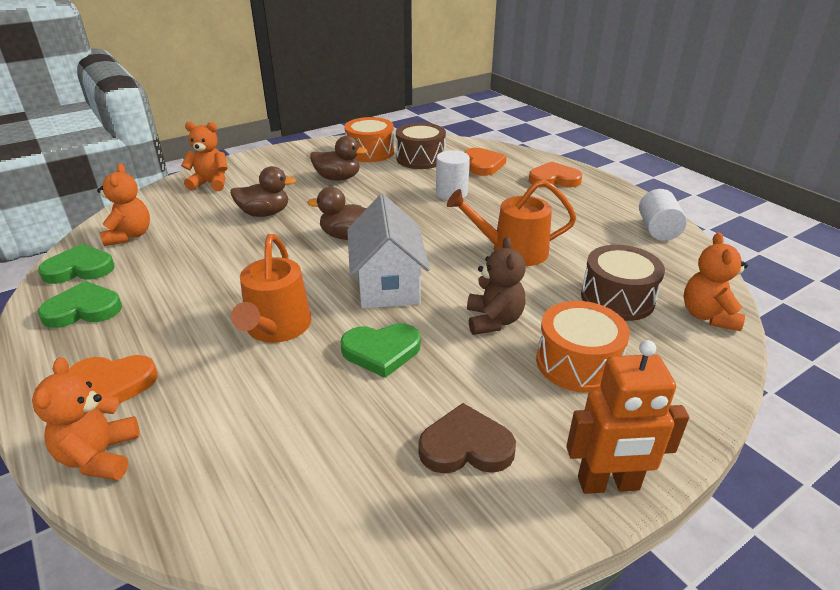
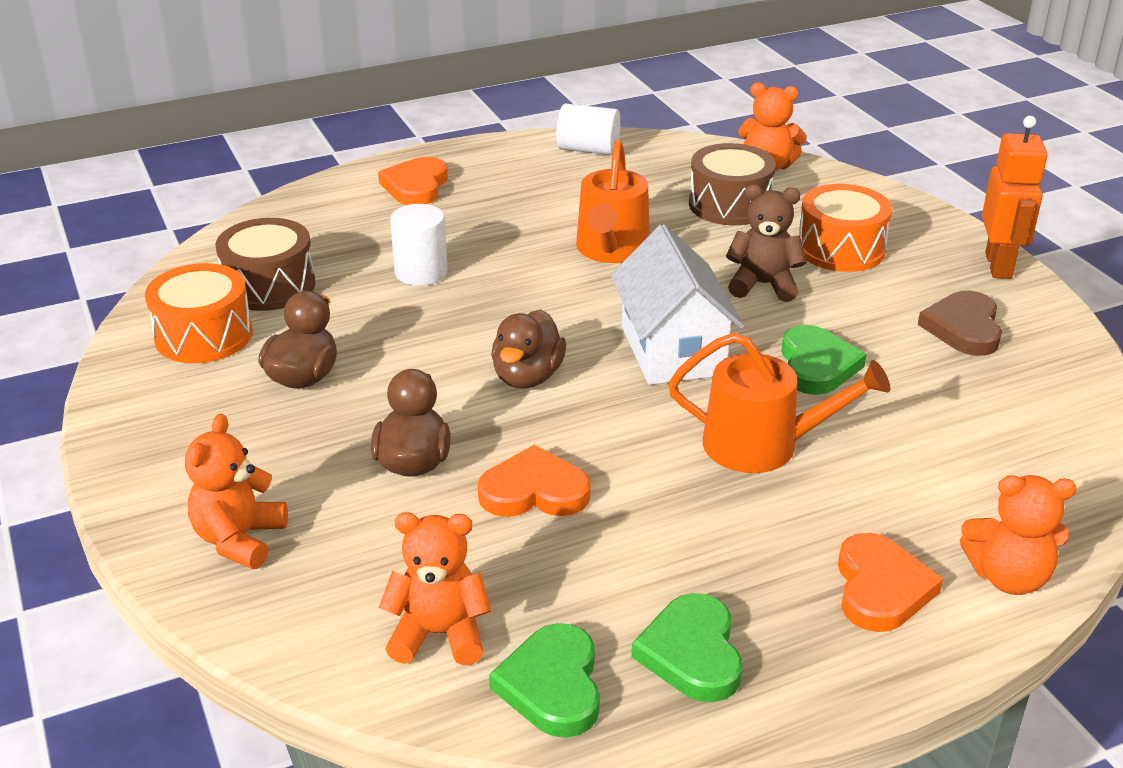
camera: 80 degrees left, 0 degrees up
(387, 284) = (672, 350): white house -> white house turned 75 degrees clockwise
(483, 165) = (331, 232): orange heart -> orange heart (534, 491)

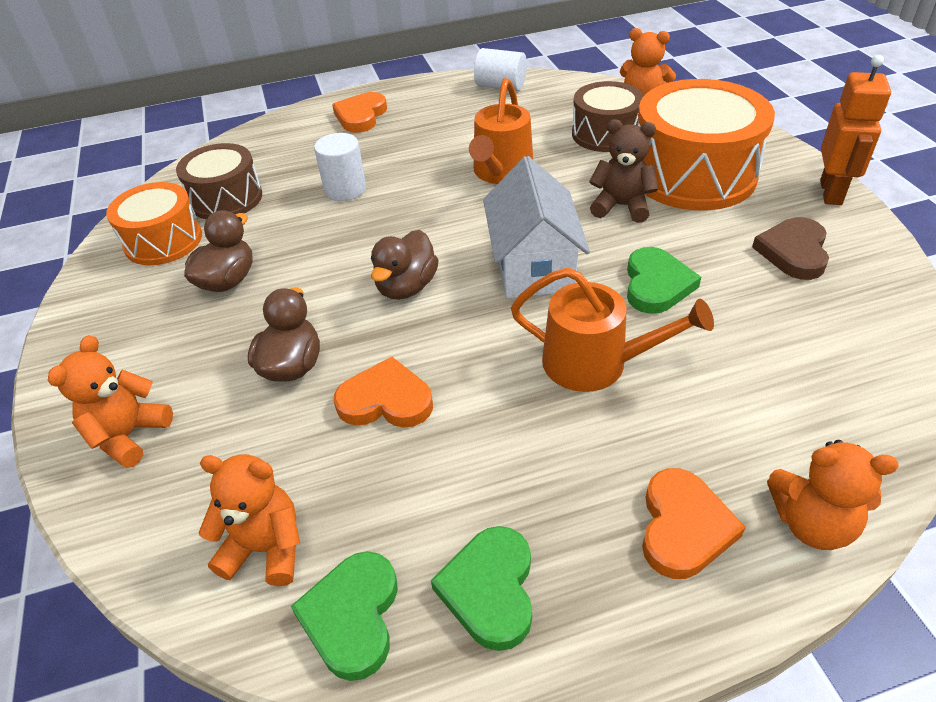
camera: 10 degrees right, 10 degrees up
(840, 249) = (693, 174): orange drum -> orange drum, size x1.67

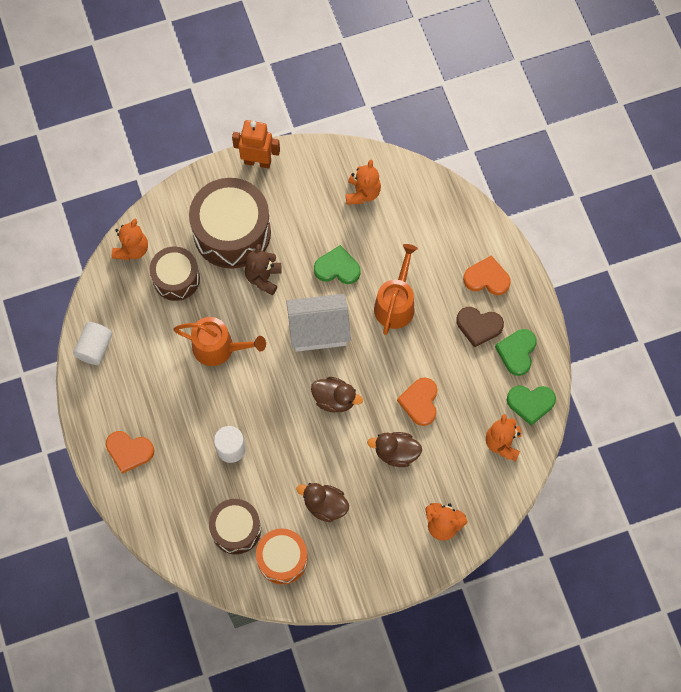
camera: 95 degrees left, 25 degrees up
(490, 589) = (517, 352): green heart -> green heart turned 105 degrees clockwise
(693, 174) = (232, 232): orange drum -> brown drum
(793, 252) = (312, 195): brown heart -> brown heart (478, 326)
(812, 523) = (483, 231): orange teddy bear -> orange teddy bear (362, 193)

